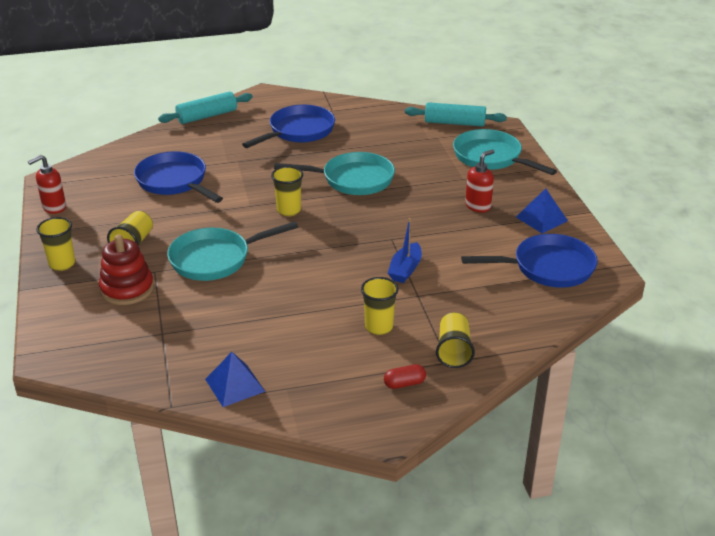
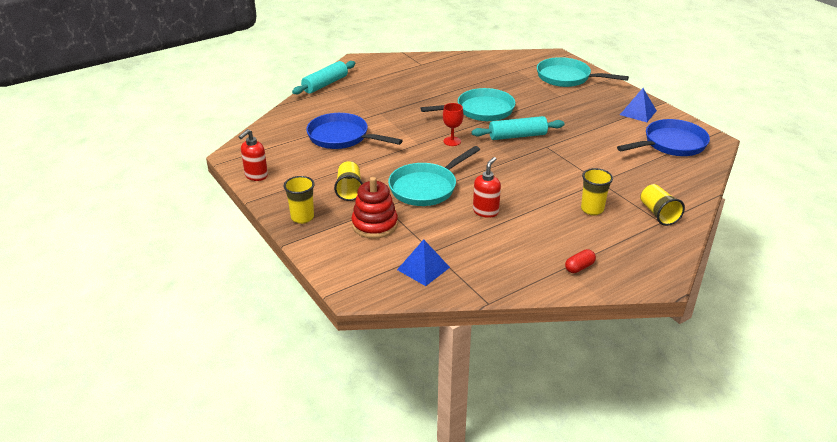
camera: 20 degrees left, 0 degrees up
(235, 385) = (523, 275): blue pyramid -> blue pyramid (423, 268)
(289, 210) = (452, 141): yellow cup -> red goblet
(298, 131) = (409, 83): blue pan -> none
(404, 383) = (645, 244): red capsule -> red capsule (579, 267)
(405, 269) = (575, 166): blue boat -> none
(454, 123) = (520, 58): turquoise rolling pin -> turquoise rolling pin (517, 136)
(478, 206) = (587, 112): red soap dispenser -> red soap dispenser (485, 211)

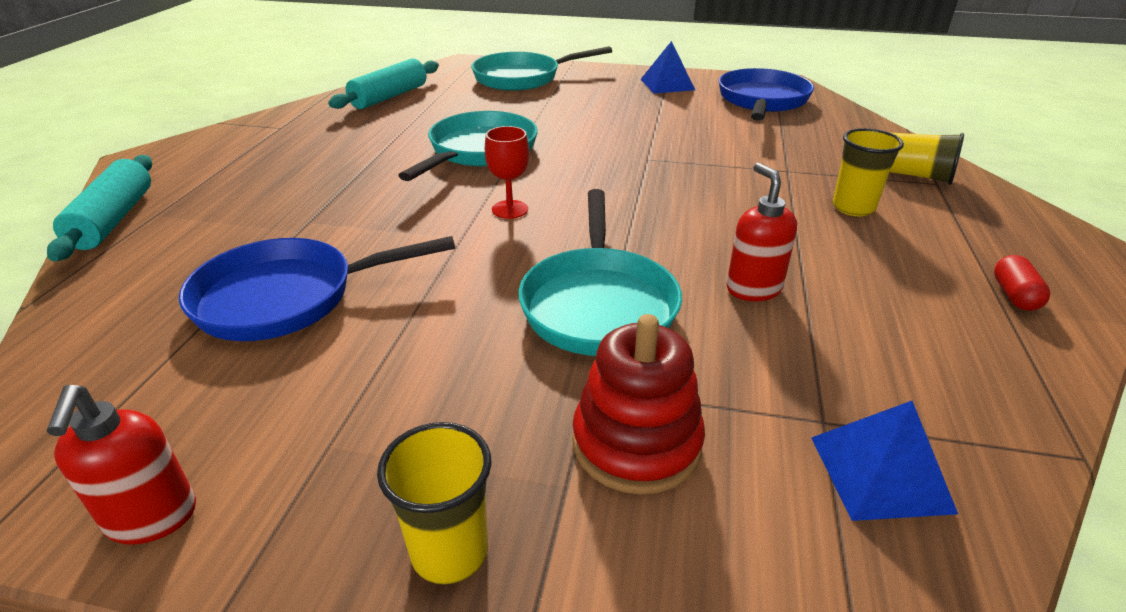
camera: 45 degrees left, 0 degrees up
(349, 190) = (462, 398): yellow cup -> none
(517, 136) = (588, 162): turquoise rolling pin -> turquoise rolling pin (389, 97)

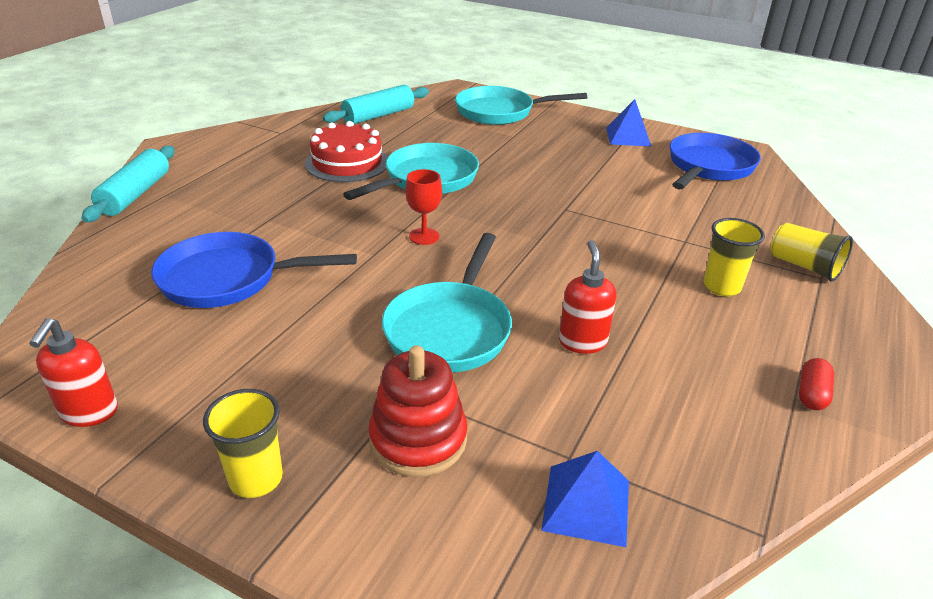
camera: 15 degrees right, 0 degrees up
(377, 147) = (347, 163): none -> red cake

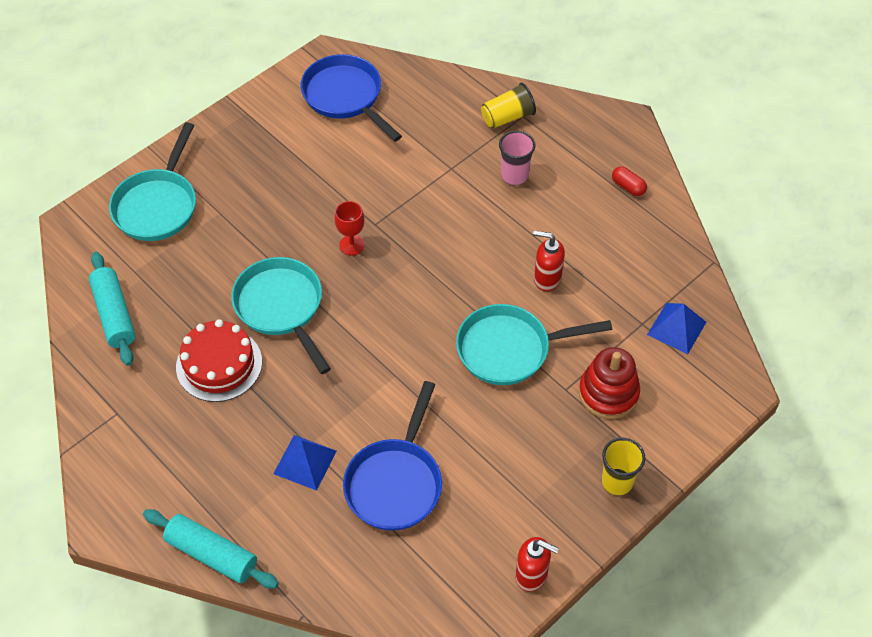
camera: 70 degrees left, 20 degrees up
(424, 236) = (381, 334): red goblet -> red goblet (351, 245)
(450, 329) = (509, 349): turquoise pan -> turquoise pan turned 135 degrees clockwise
(628, 137) = (263, 126): blue pyramid -> blue pyramid (305, 462)
(721, 287) = (514, 176): yellow cup -> pink cup

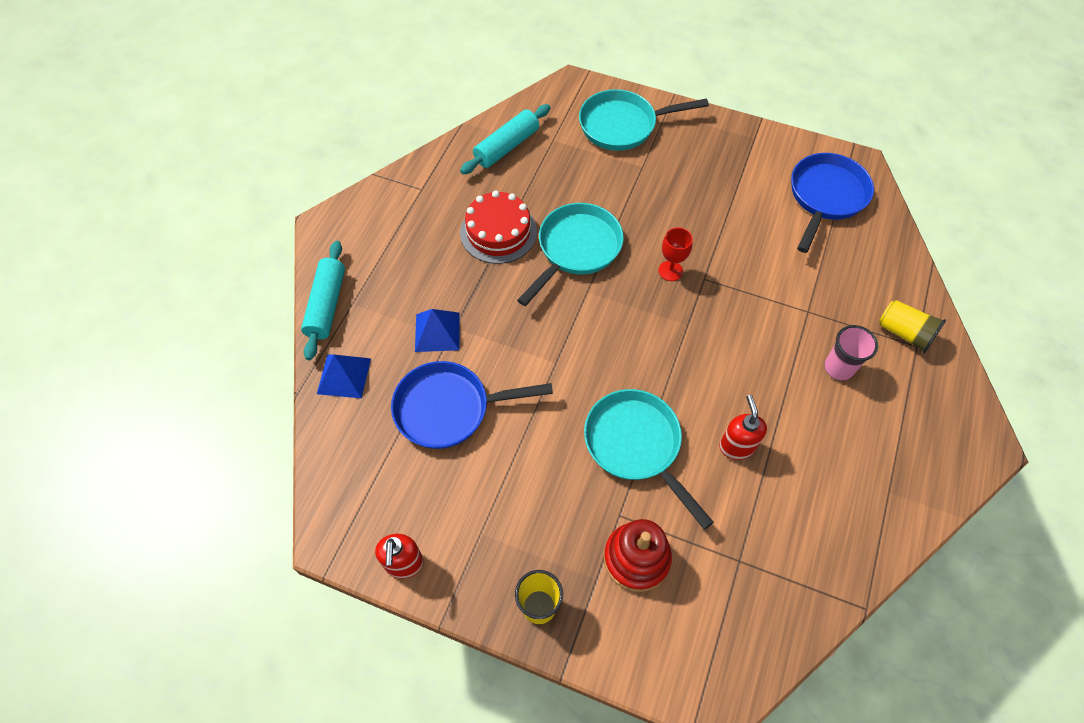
camera: 65 degrees right, 5 degrees up
(628, 187) = (902, 480): red capsule -> none
(676, 328) = (754, 599): blue pyramid -> blue pyramid (344, 376)

